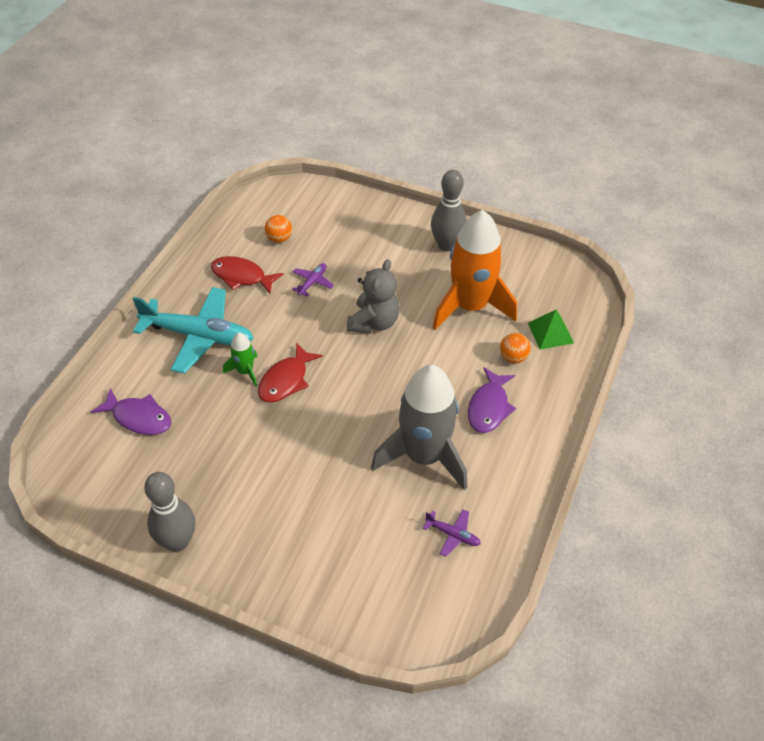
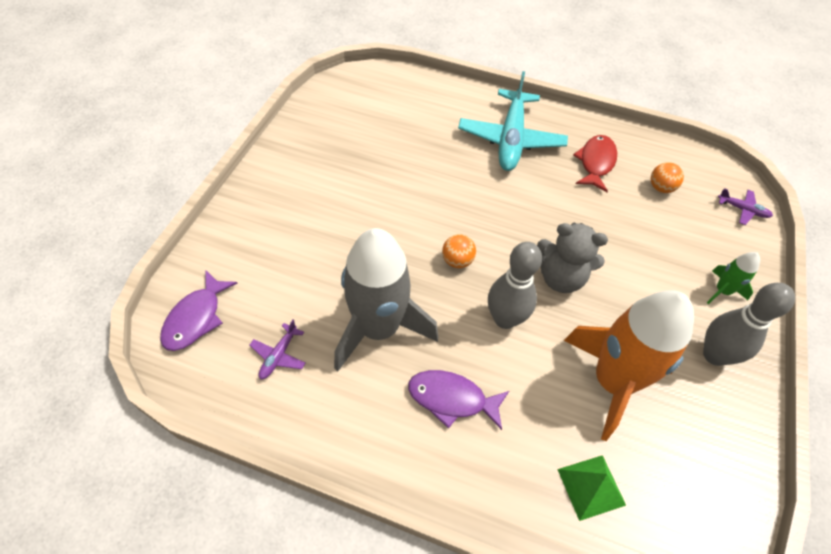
camera: 85 degrees right, 5 degrees up
(138, 418) = (413, 112): purple fish -> purple fish (196, 318)
(177, 541) = (290, 148): grey bowling pin -> grey bowling pin (505, 319)
(245, 371) = (473, 175): green rocket -> green rocket (722, 291)
(286, 380) = (467, 206): red fish -> none
(312, 282) = (605, 220): purple plane -> purple plane (742, 210)
(513, 357) = (536, 432): orange ball -> orange ball (457, 261)

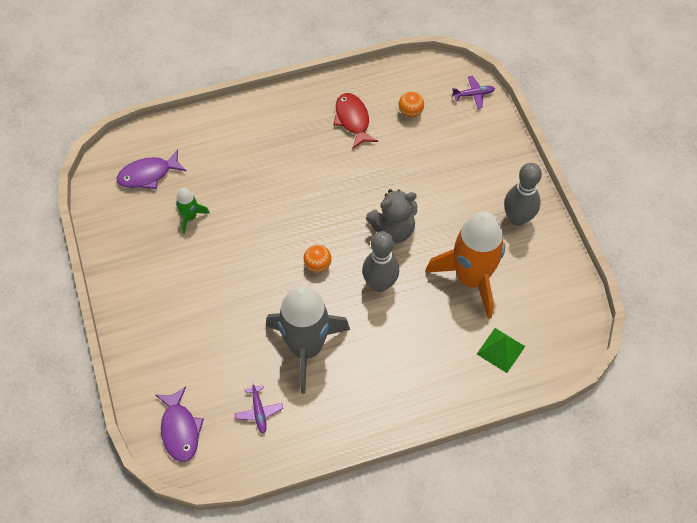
camera: 35 degrees left, 5 degrees up
(452, 399) = (387, 358): purple fish -> purple fish (148, 175)
(511, 139) = (278, 139): turquoise plane -> none
(722, 291) = (496, 169): green rocket -> green rocket (190, 217)

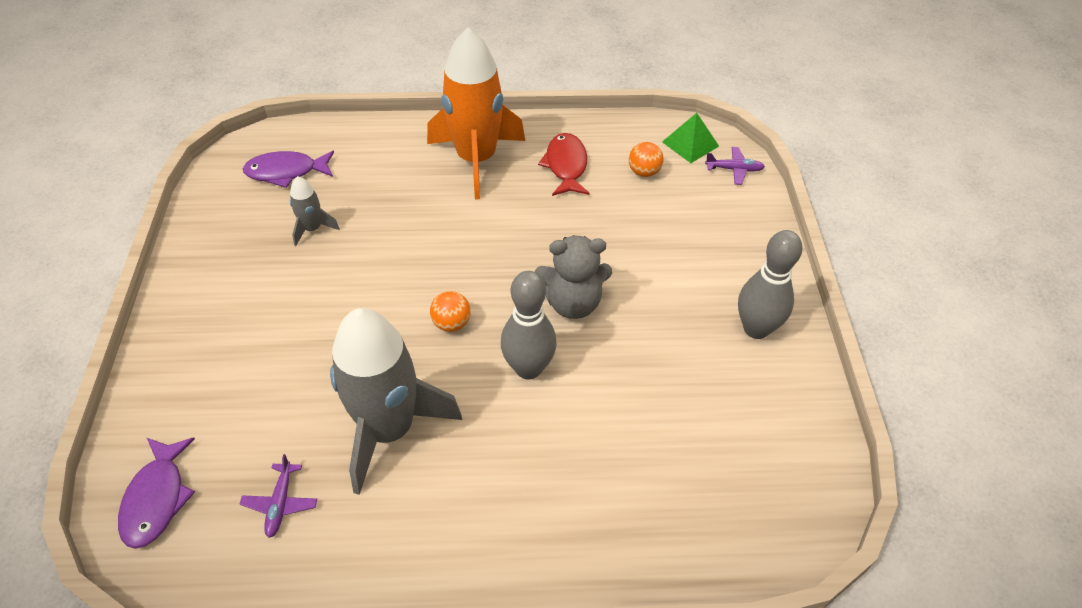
camera: 15 degrees right, 10 degrees down
(190, 217) = (312, 229): green rocket -> grey rocket
(471, 278) = (665, 393): orange rocket -> orange rocket (476, 159)
(501, 350) = (680, 508): green pyramid -> green pyramid (690, 144)

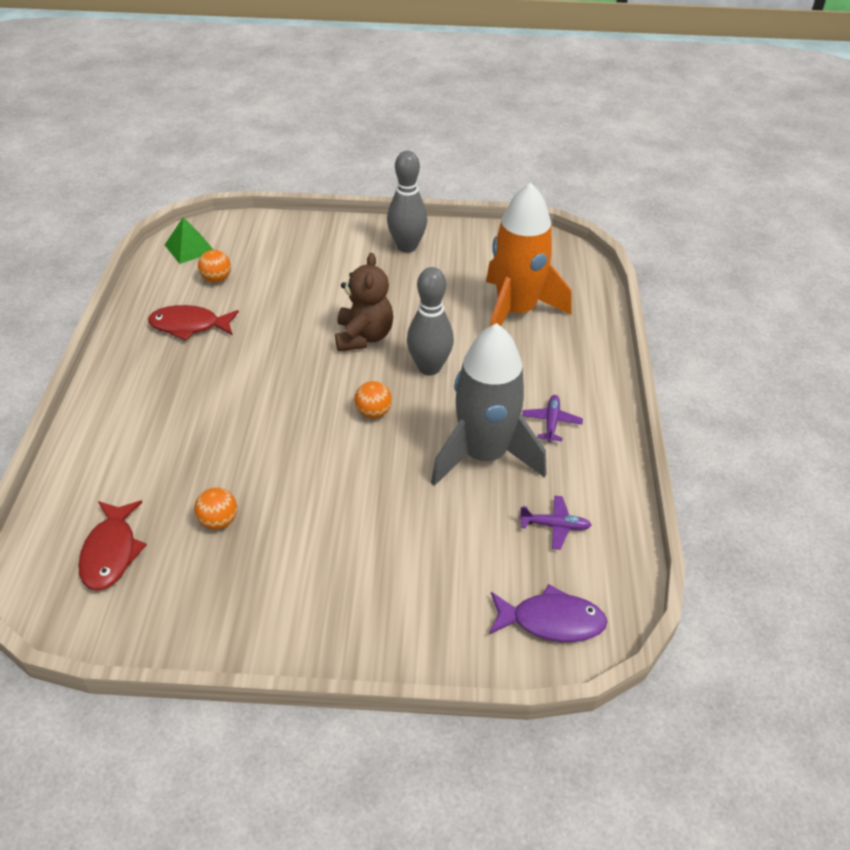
camera: 85 degrees left, 5 degrees down
(286, 172) = (111, 552): purple fish -> red fish
(312, 229) = (218, 521): grey rocket -> orange ball
(476, 159) = (155, 387): orange rocket -> orange rocket (516, 311)
(572, 303) = (363, 337): grey teddy bear -> brown teddy bear
(734, 169) = (232, 229): purple plane -> purple plane (551, 422)

